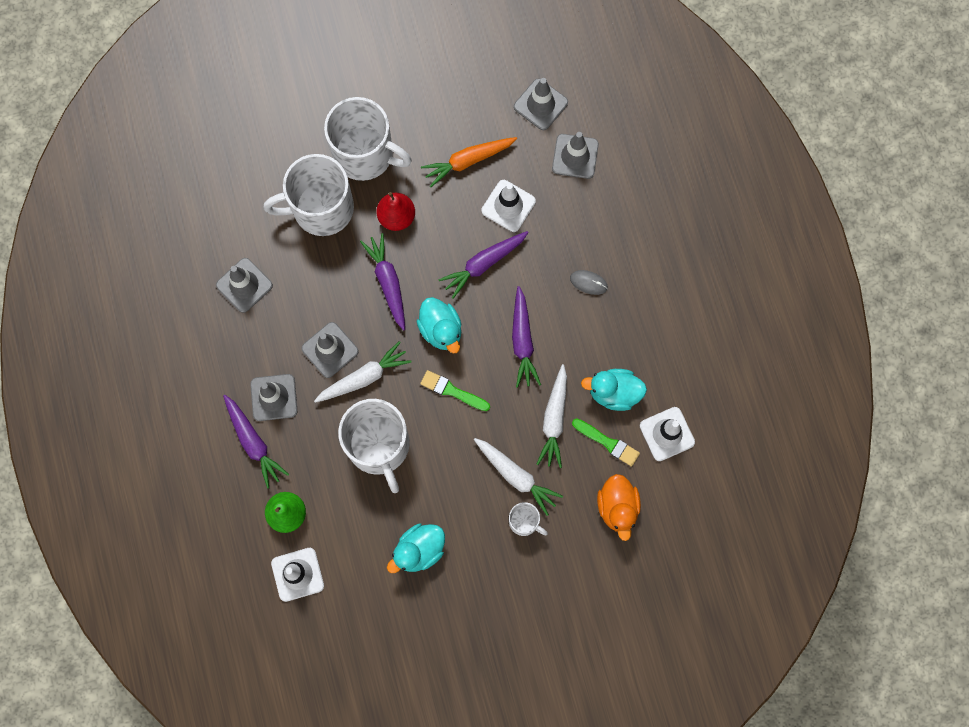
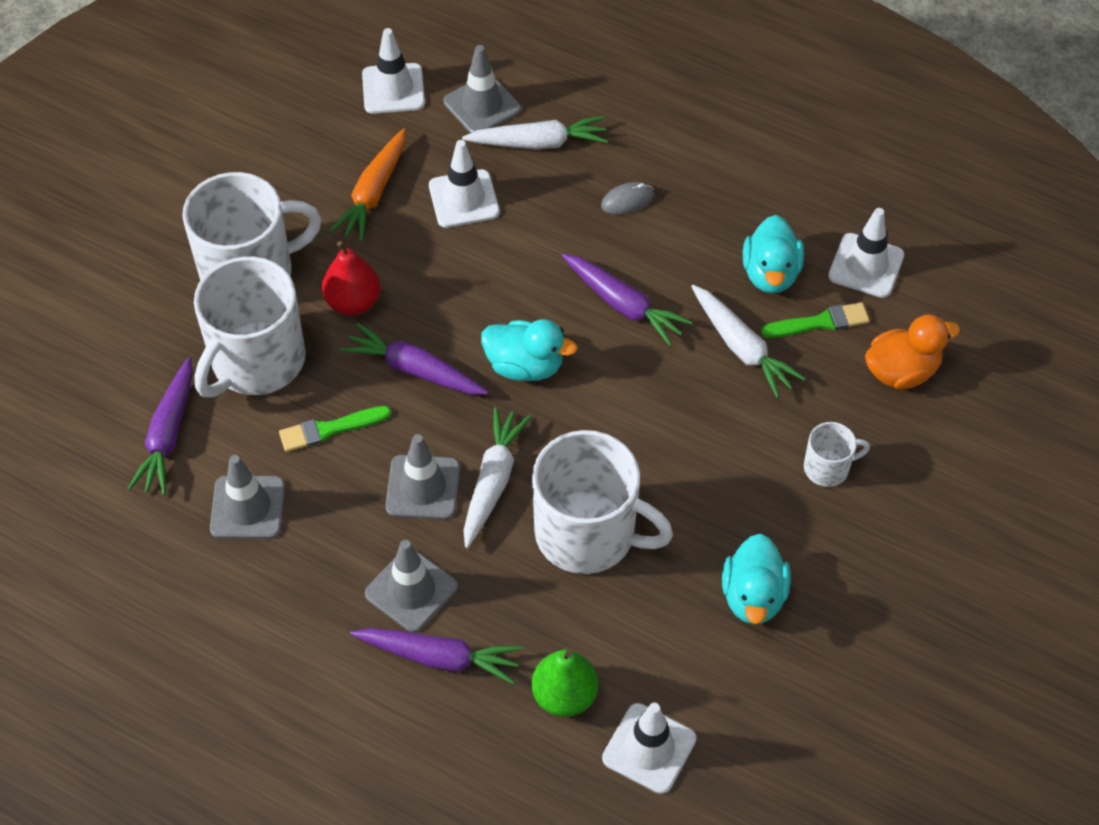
camera: 45 degrees left, 20 degrees down
(452, 391) = (605, 412): green brush -> green brush (330, 429)
(483, 264) = (499, 270): purple carrot -> purple carrot (168, 435)
(516, 476) = (767, 433): white carrot -> white carrot (538, 143)
(540, 104) = (393, 89): grey traffic cone -> white traffic cone
(613, 392) = (770, 274): turquoise duck -> turquoise duck turned 45 degrees counterclockwise
(617, 507) = (901, 371): orange duck -> orange duck turned 60 degrees counterclockwise

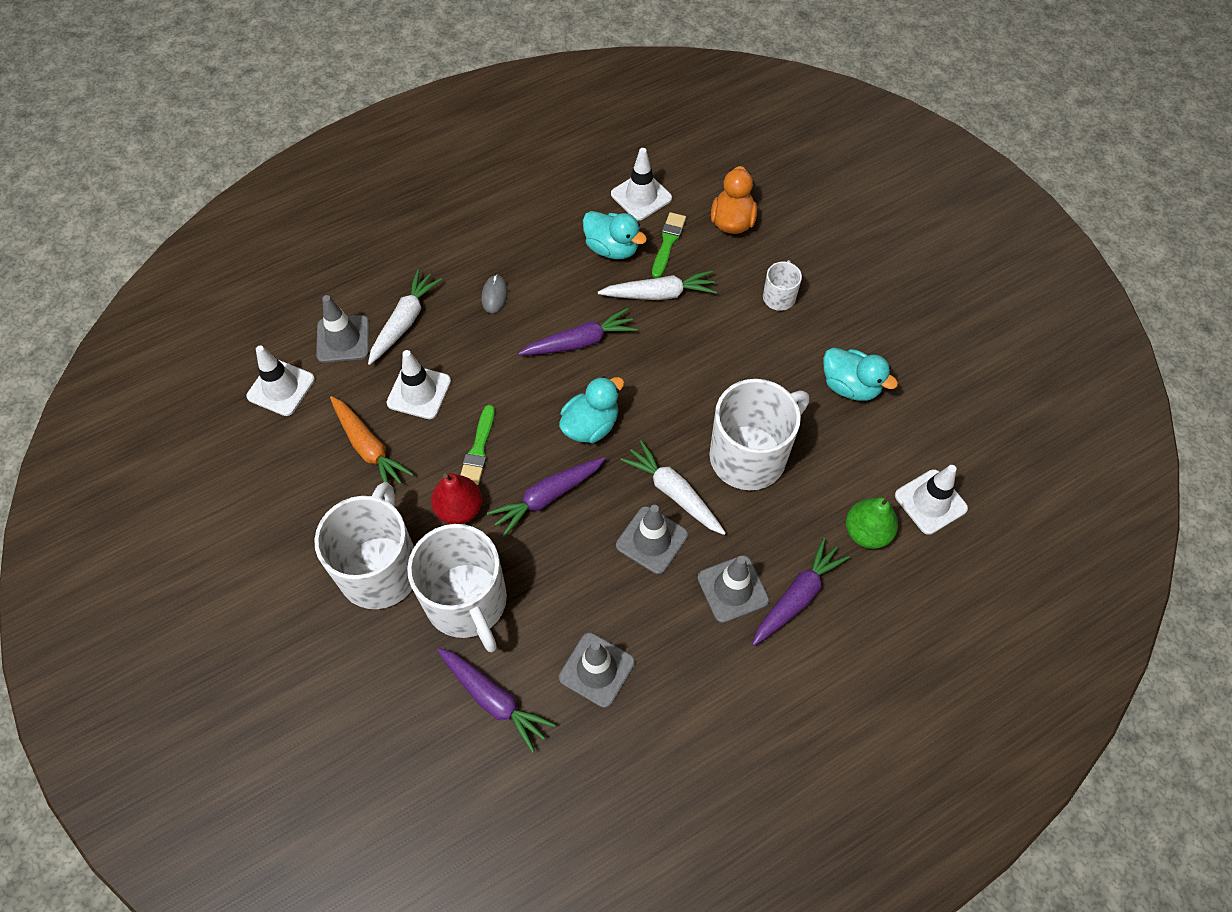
camera: 60 degrees left, 5 degrees up
(330, 429) = (563, 579): green brush -> green brush (478, 449)

